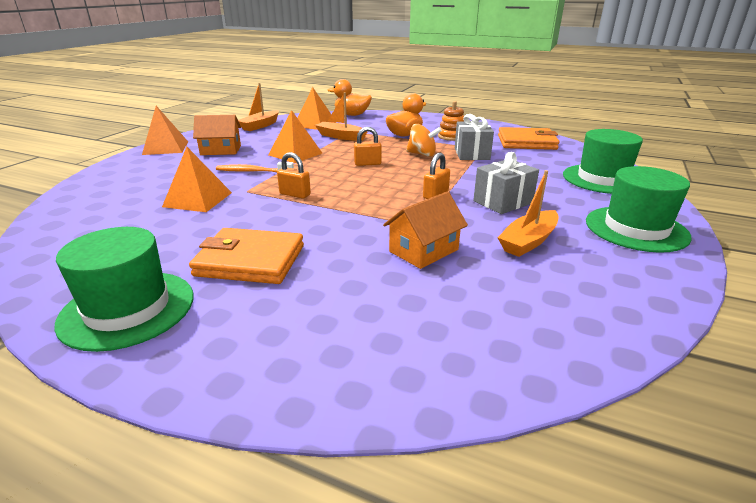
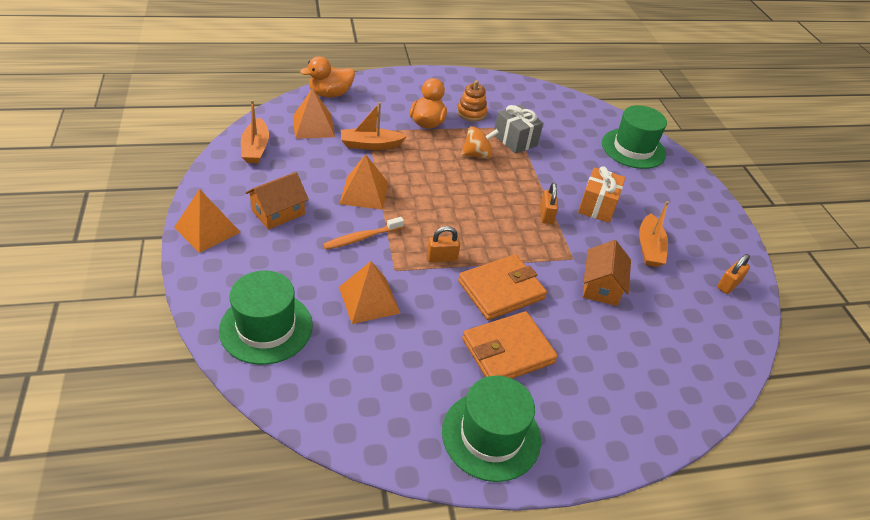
camera: 40 degrees left, 15 degrees up
(367, 164) = (448, 187): orange padlock -> orange padlock (728, 285)
(503, 202) = (597, 206): grey gift -> orange gift
(526, 142) = (540, 105): orange wallet -> orange wallet (501, 290)
(636, 229) = (693, 207): green hat -> green hat (266, 327)

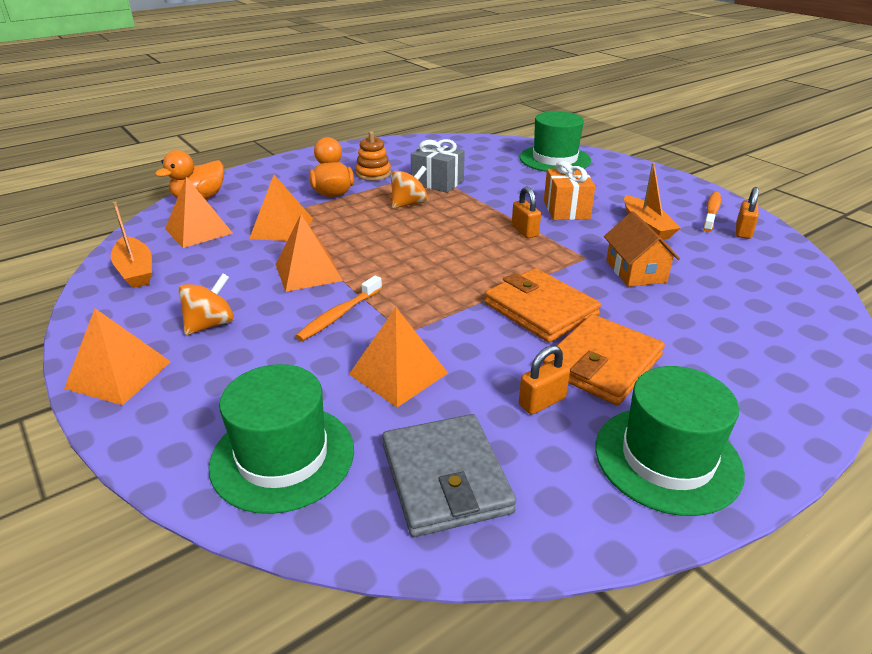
camera: 20 degrees left, 10 degrees down
(278, 212) = (211, 324): orange house -> orange spinning top
(347, 384) = (445, 478): none -> grey wallet
(370, 145) = (282, 228): orange boat -> orange pyramid
(442, 258) = (449, 302): orange padlock -> orange padlock (542, 402)
(501, 290) = (540, 309): orange wallet -> orange wallet turned 75 degrees counterclockwise
(720, 255) = (711, 212): none -> orange toothbrush

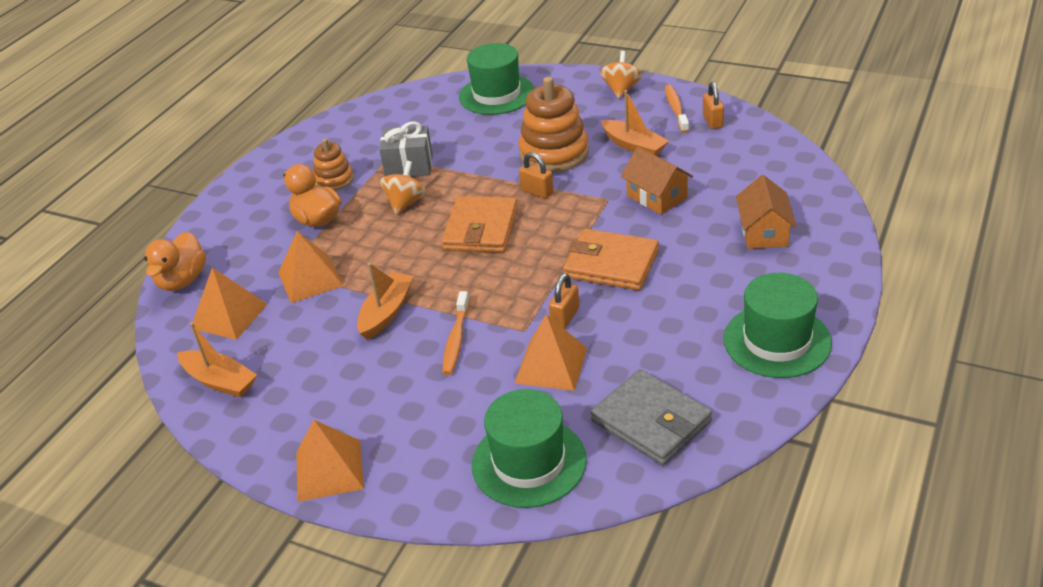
camera: 25 degrees left, 5 degrees up
(211, 324) = (355, 396): orange spinning top -> orange spinning top (621, 89)
(308, 272) = (386, 312): orange pyramid -> orange boat
(542, 402) = (670, 339): orange padlock -> orange padlock (565, 317)
(566, 209) = (554, 153): orange gift -> orange stacking toy
(602, 364) = (689, 290): orange wallet -> orange wallet (481, 229)
(732, 341) = (764, 232): none -> orange house

